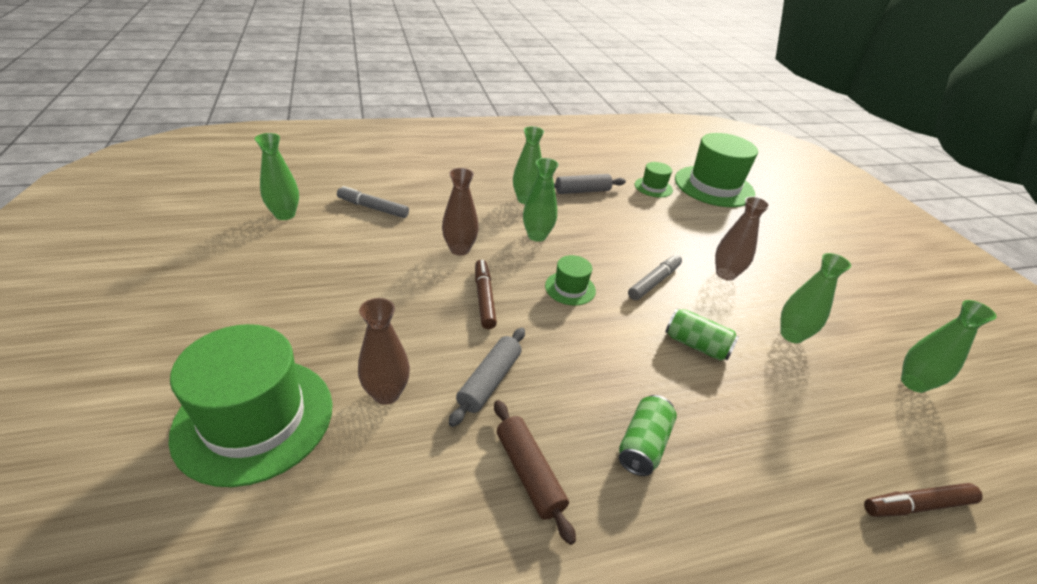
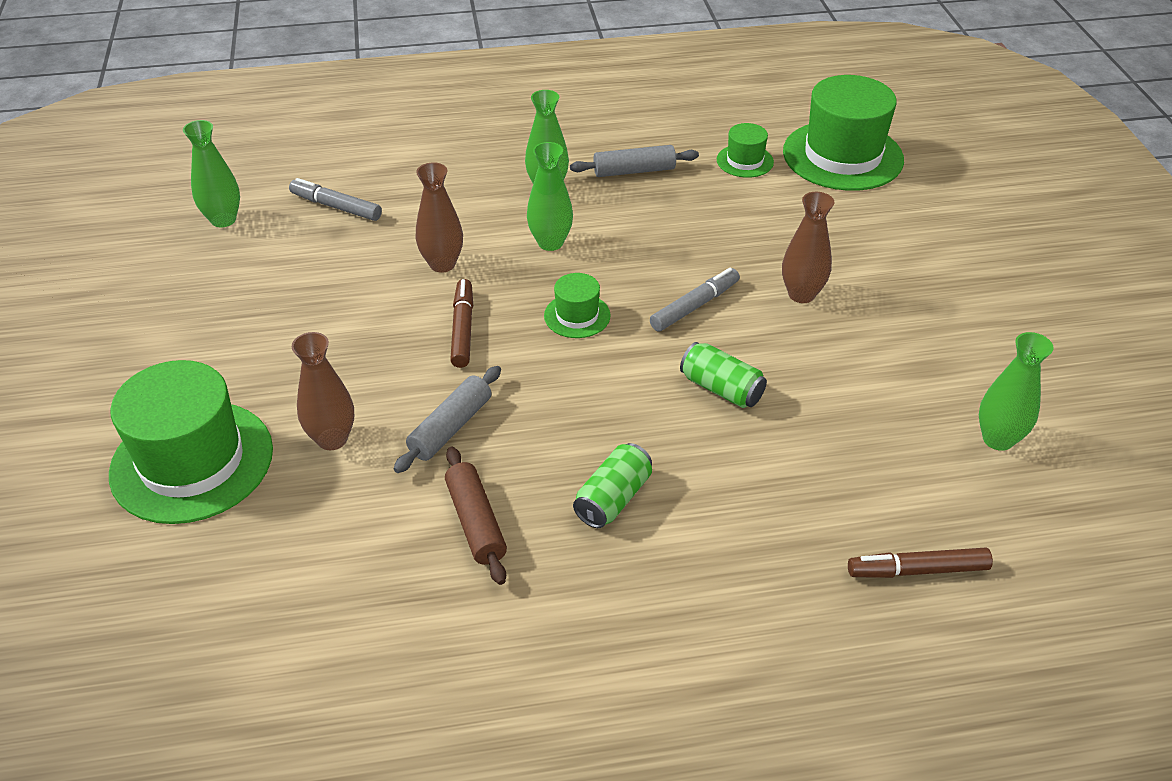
camera: 10 degrees right, 5 degrees up
(791, 335) = (858, 377): green vase -> none

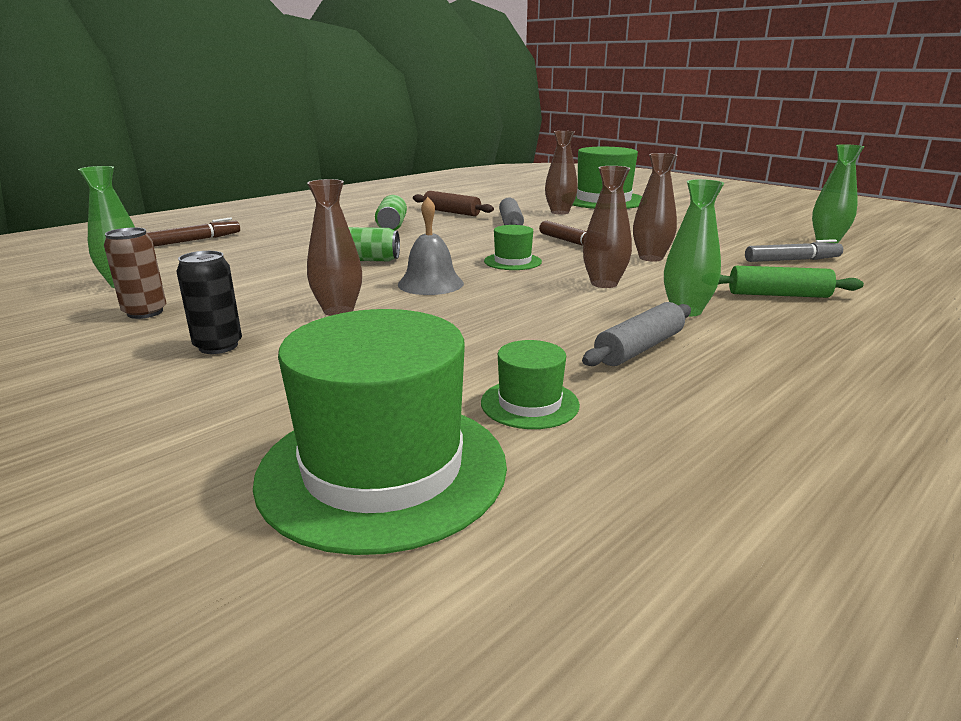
camera: 145 degrees right, 20 degrees down
(451, 175) = (778, 295): none -> green rolling pin
(550, 243) = (604, 283): green vase -> brown vase
(694, 306) = (430, 284): grey marker -> grey bell
(908, 282) = (218, 346): none -> black can
(969, 361) = (145, 312): none -> brown can

